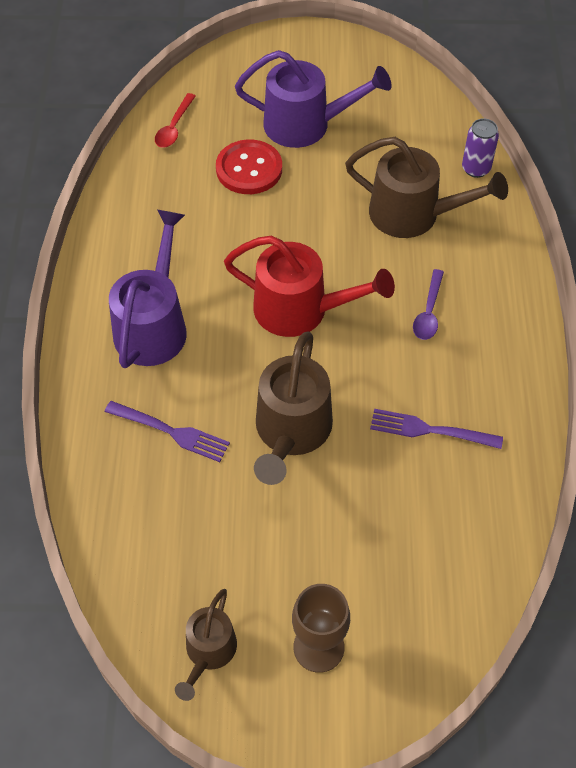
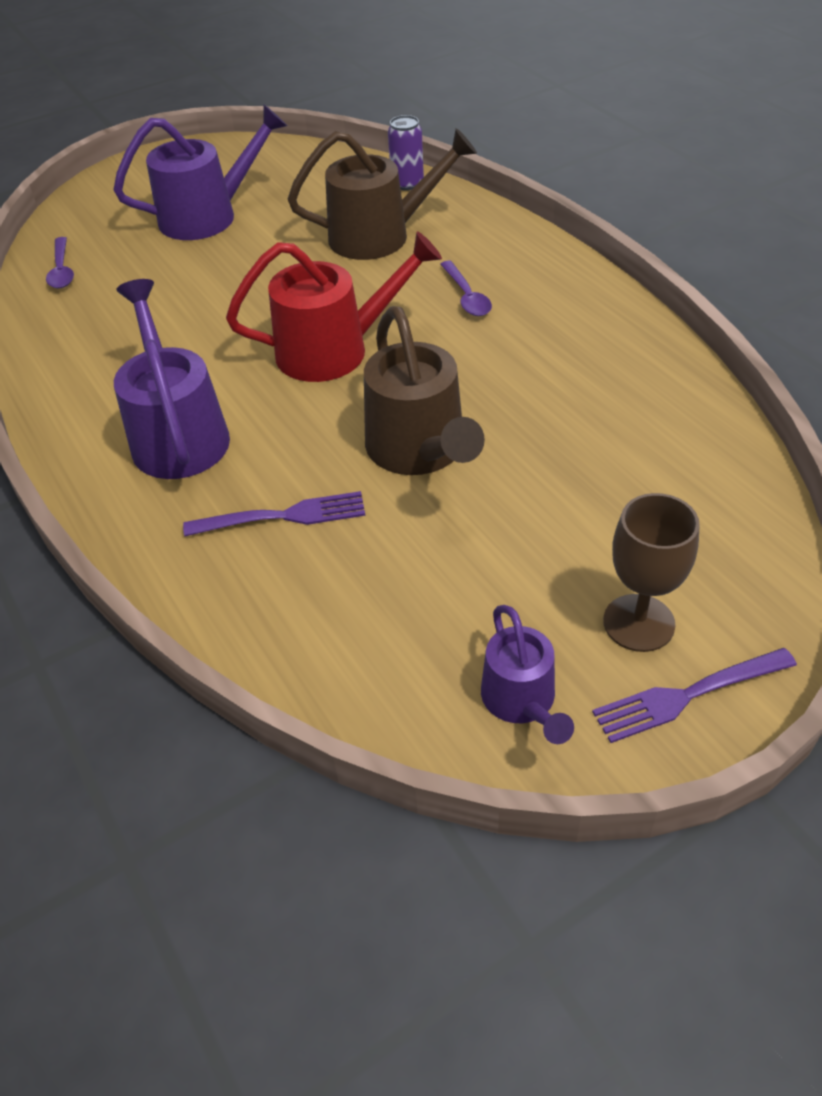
camera: 30 degrees left, 10 degrees down
(174, 127) = (62, 270): red spoon -> purple spoon
(208, 652) = (522, 702): brown watering can -> purple watering can
(249, 169) = (176, 269): red button -> none
(429, 430) = (560, 381): purple fork -> purple fork (687, 695)

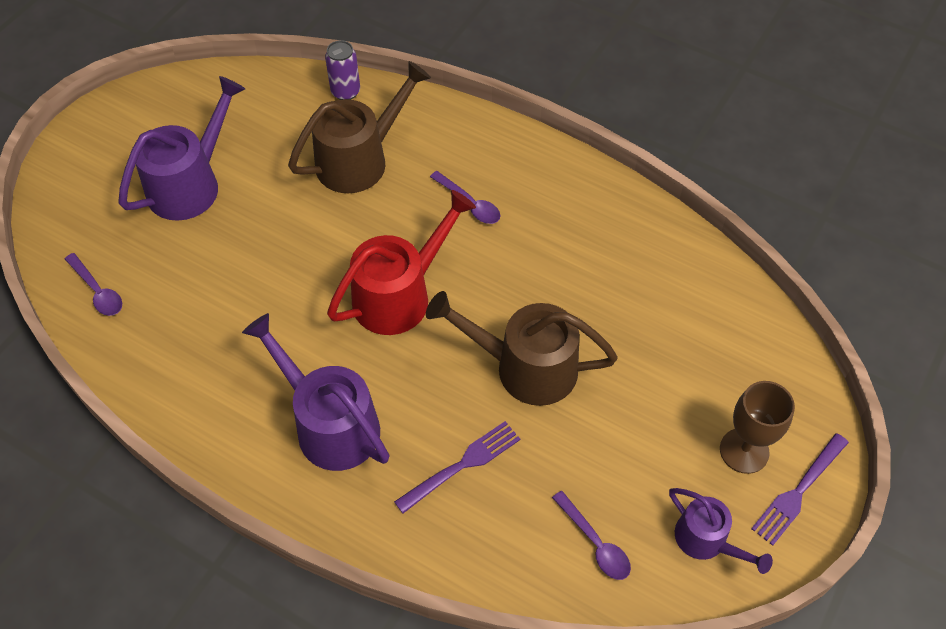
camera: 30 degrees left, 10 degrees up
(377, 648) = (595, 543): none -> purple spoon
(420, 451) = (524, 367): brown watering can -> brown watering can turned 150 degrees clockwise

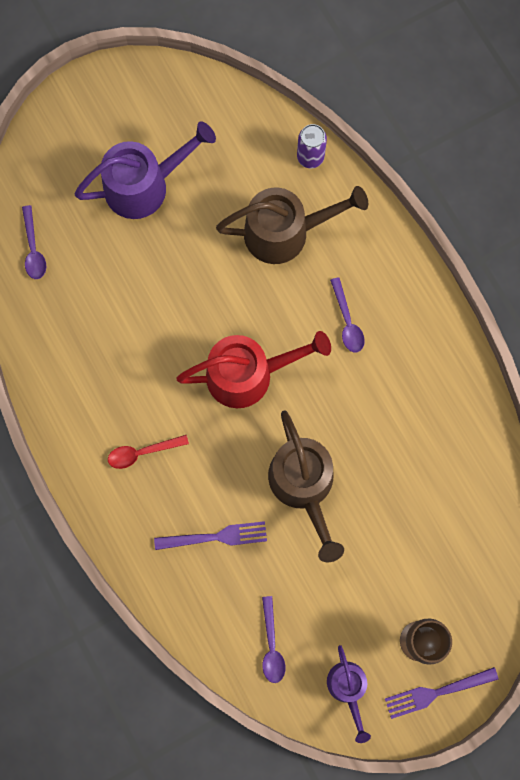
camera: 30 degrees right, 20 degrees up
(329, 423) = (142, 452): purple watering can -> red spoon
(524, 367) = (304, 486): brown watering can -> brown watering can turned 150 degrees counterclockwise

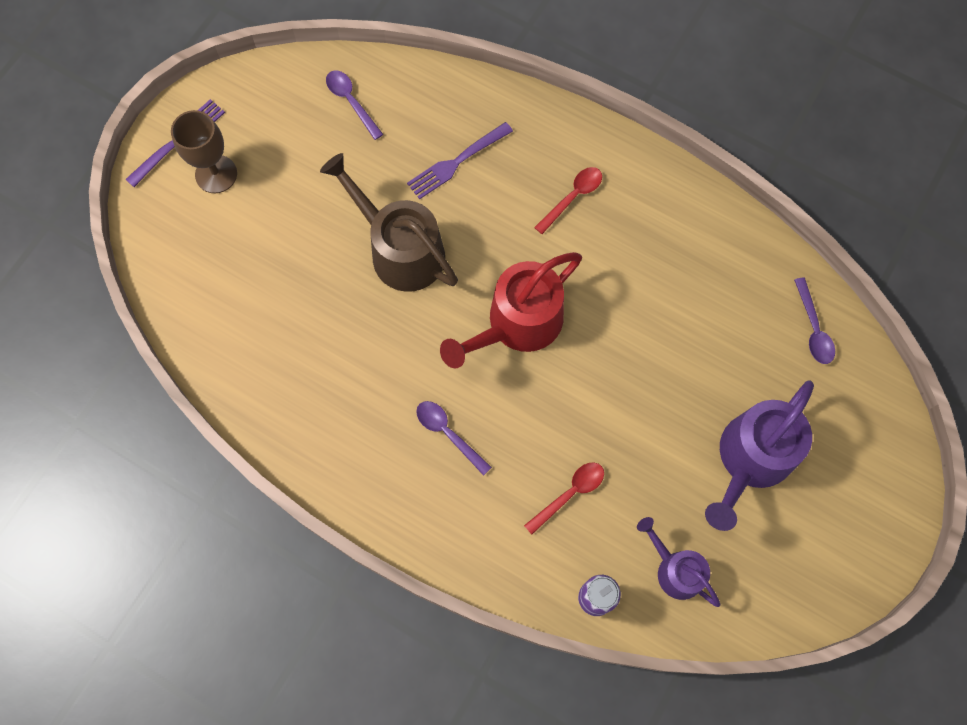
camera: 150 degrees right, 5 degrees down
(33, 249) = (813, 328): purple spoon -> purple spoon turned 150 degrees counterclockwise
(285, 232) = (569, 494): brown watering can -> red spoon
(348, 689) = (262, 103): purple watering can -> purple watering can (675, 569)

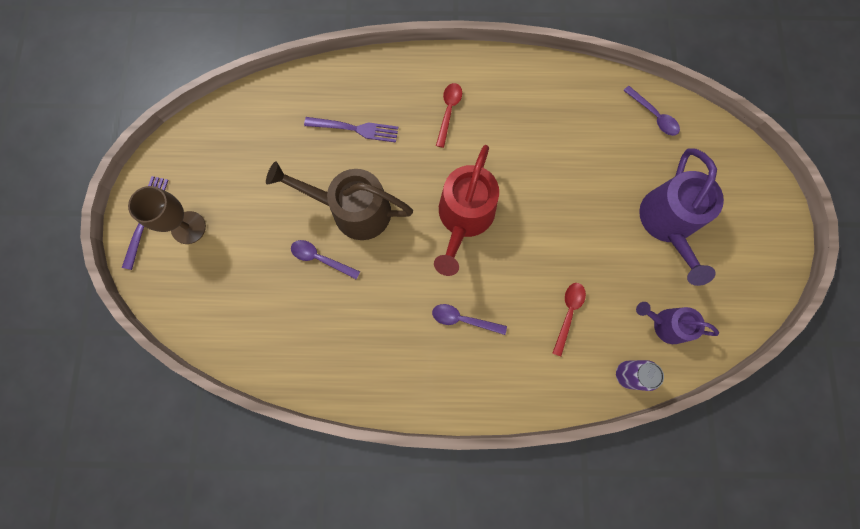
camera: 30 degrees left, 5 degrees up
(351, 102) = (256, 125): purple spoon -> purple spoon (321, 258)
(456, 162) = (356, 129): purple fork -> purple fork turned 105 degrees counterclockwise

